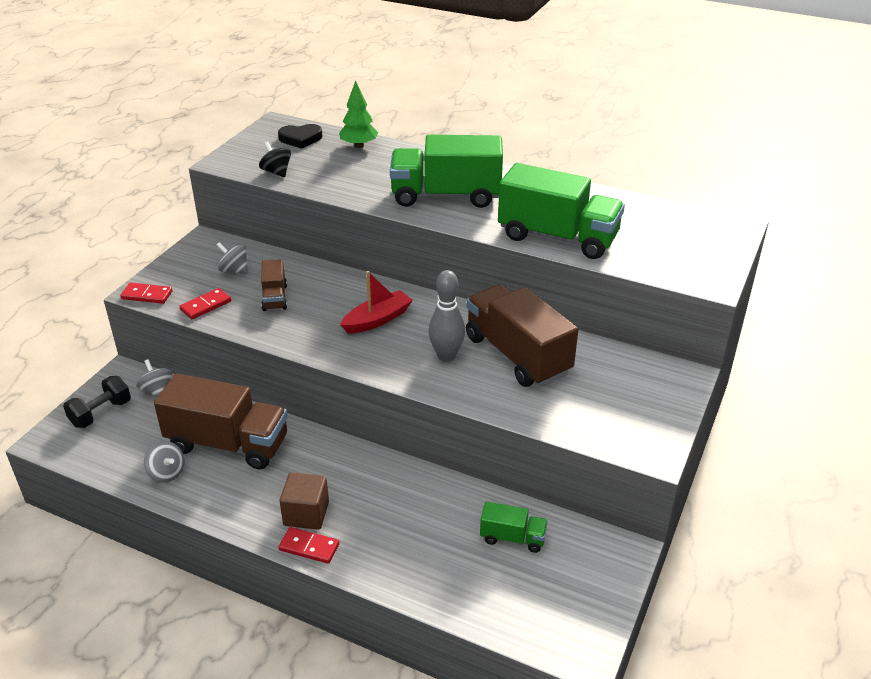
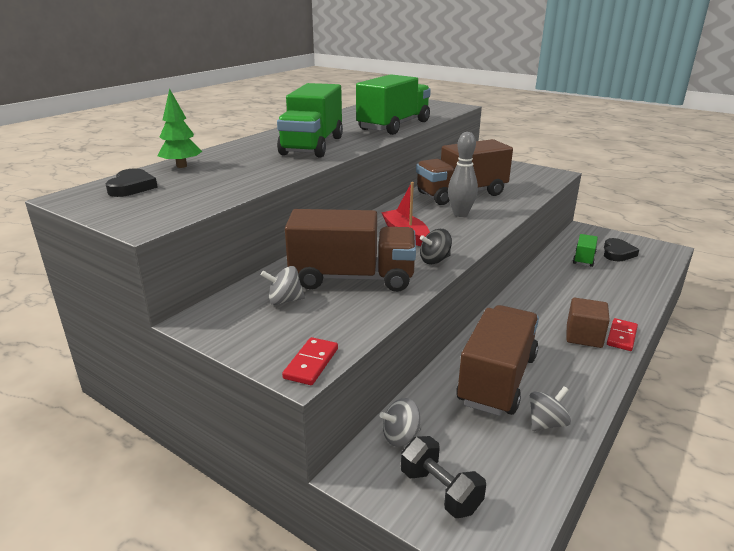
camera: 80 degrees left, 10 degrees down
(206, 305) = (353, 319): red domino -> none
(234, 270) = (284, 300): grey spinning top -> grey spinning top turned 45 degrees clockwise
(275, 297) = (352, 278): brown truck -> brown truck, size x2.06
(276, 172) = (203, 199): black spinning top -> black spinning top (435, 260)
(545, 581) = (617, 253): none -> black heart

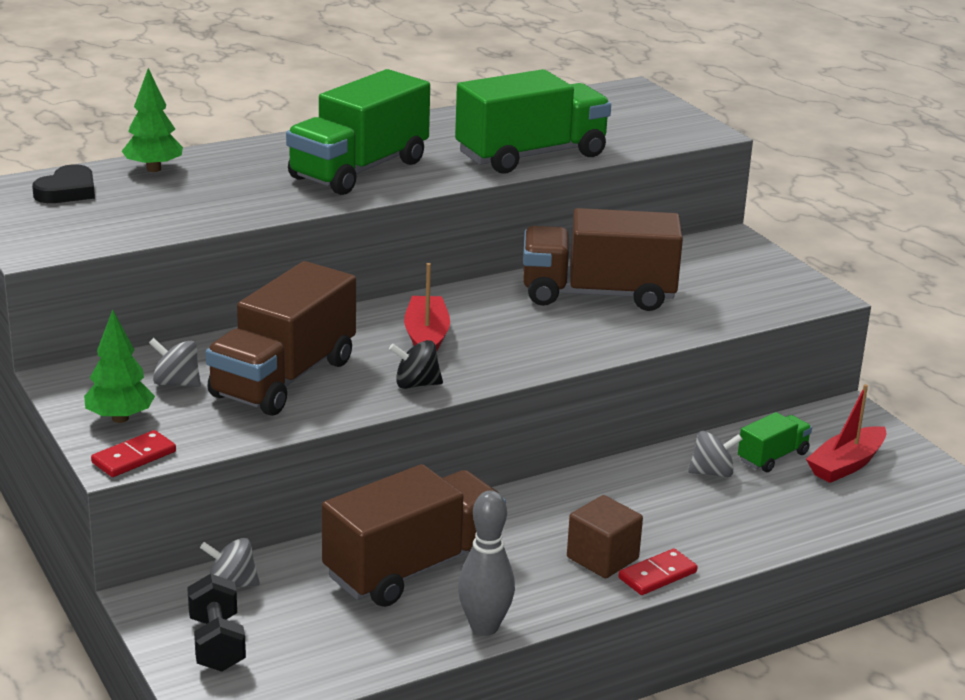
camera: 25 degrees right, 0 degrees up
(270, 337) = (120, 418): none -> green tree
(352, 278) = (284, 378): brown truck -> brown truck turned 90 degrees clockwise
(460, 214) = (548, 327): grey bowling pin -> grey bowling pin (484, 627)
(546, 423) = (412, 629): grey spinning top -> grey spinning top (712, 473)
(617, 253) = (846, 465): black heart -> red boat

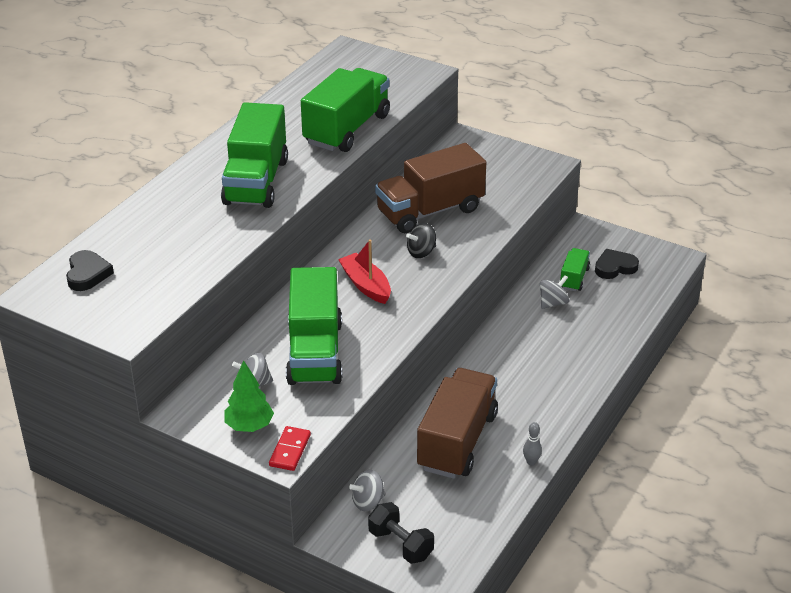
camera: 30 degrees left, 10 degrees up
(153, 169) = (123, 232): green tree -> none
(284, 378) = (315, 352): brown truck -> green truck
(416, 384) = (396, 323): black spinning top -> black spinning top (421, 252)
(484, 627) = (531, 462): grey bowling pin -> grey bowling pin, size x0.52
(602, 558) = (549, 387): brown cube -> none
(657, 575) = (586, 385): red domino -> none
(846, 465) = (614, 267): red boat -> black heart

